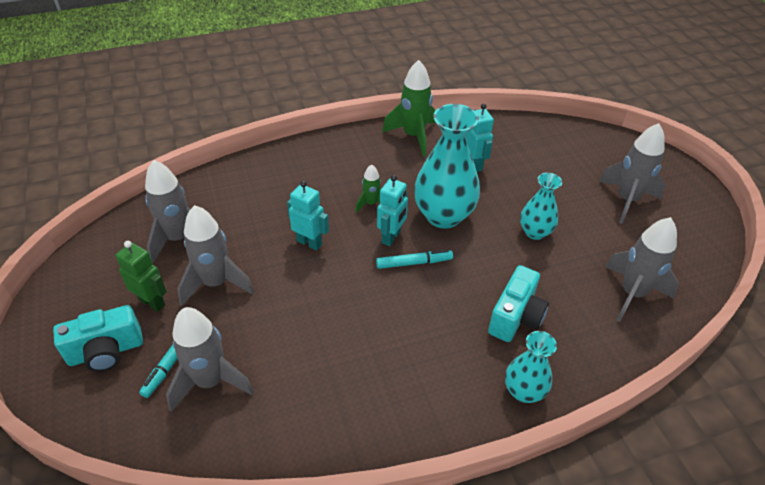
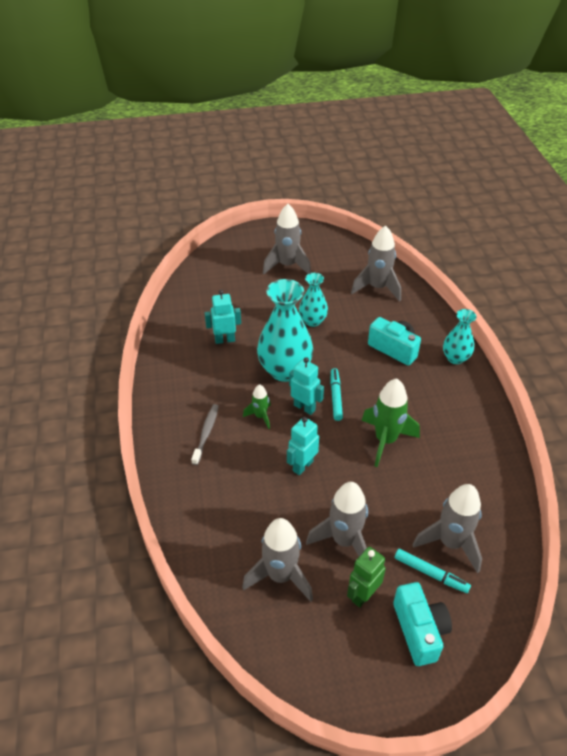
camera: 80 degrees left, 0 degrees up
(342, 169) = (206, 433): none -> grey toothbrush
(413, 136) = (172, 374): green rocket -> green rocket (385, 440)

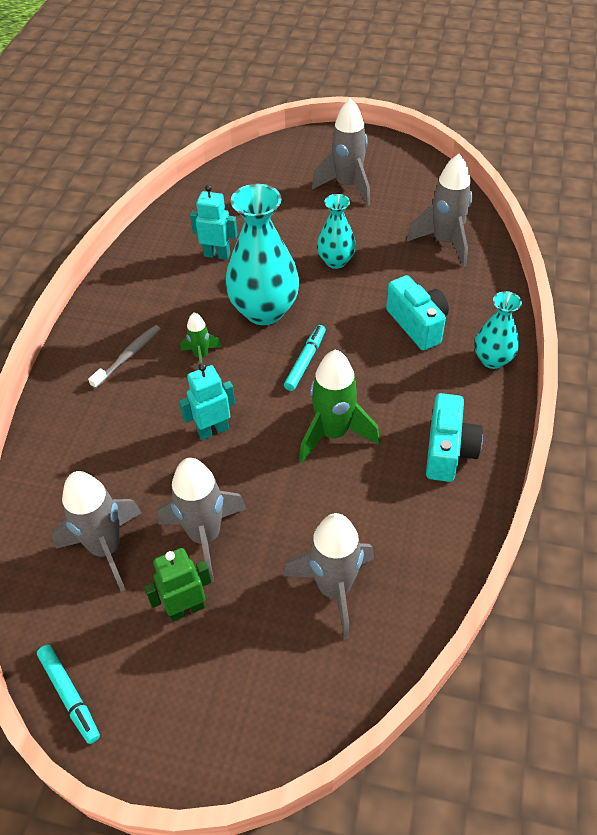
camera: 25 degrees right, 5 degrees up
(304, 407) = (259, 362): turquoise robot -> none
(419, 630) = (226, 679): turquoise camera -> turquoise camera (448, 451)
(430, 573) = (284, 616): turquoise marker -> turquoise marker (69, 695)

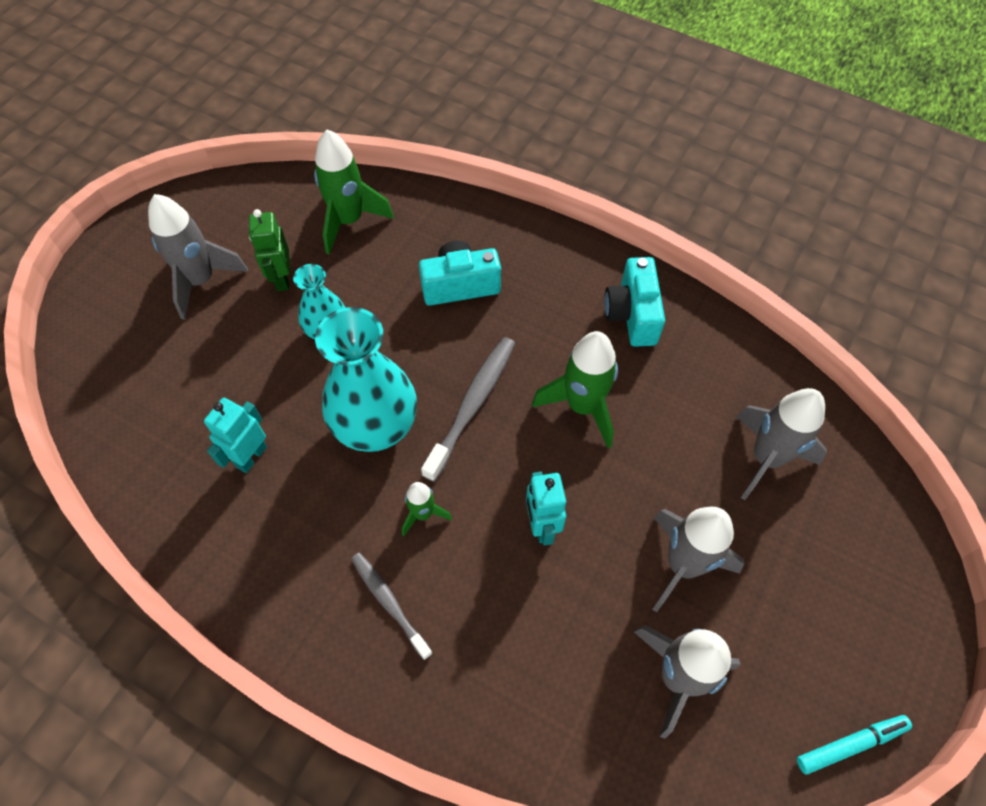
camera: 75 degrees left, 10 degrees up
(186, 608) = (766, 603): green robot -> green robot (282, 279)
(305, 361) = (472, 405): turquoise marker -> grey toothbrush
(445, 242) = (349, 221): grey rocket -> green rocket
(448, 451) = (632, 315): turquoise camera -> turquoise camera turned 120 degrees counterclockwise
(492, 360) = (531, 240): turquoise vase -> none

